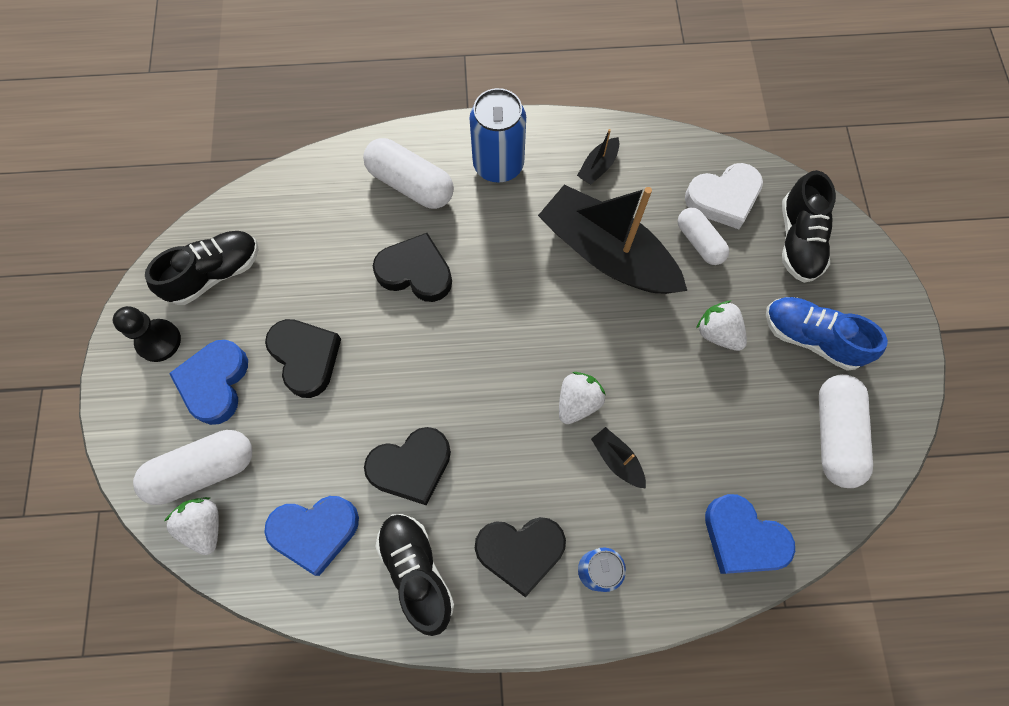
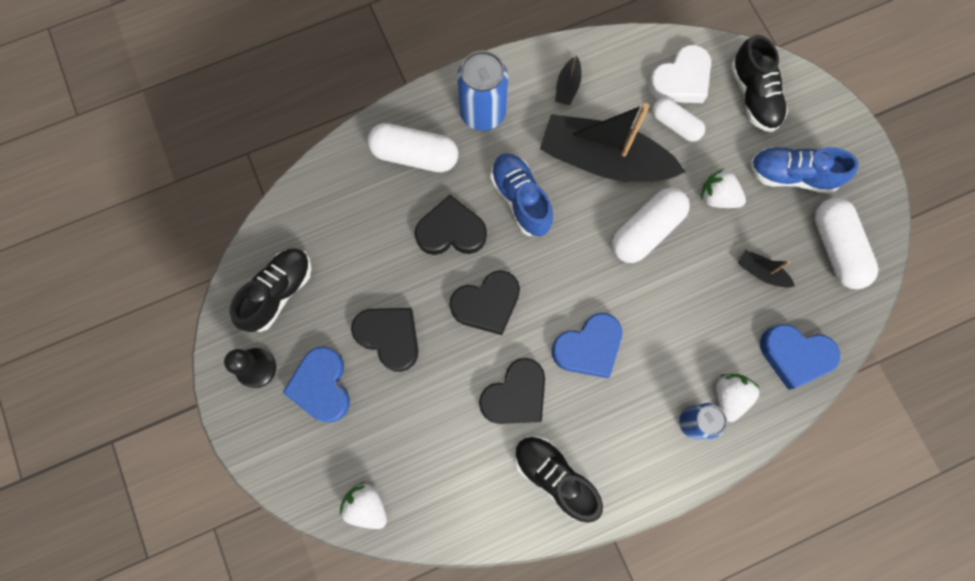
camera: 20 degrees left, 5 degrees up
(203, 470) = (345, 461): white capsule -> white capsule (646, 231)
(315, 531) = (459, 476): blue heart -> blue heart (588, 347)
(501, 264) = (520, 199): none -> blue shoe
(520, 551) = (629, 430): black heart -> black heart (487, 304)
(577, 402) = (628, 294): white strawberry -> white strawberry (729, 396)
(617, 460) = (677, 329): black boat -> black boat (761, 272)

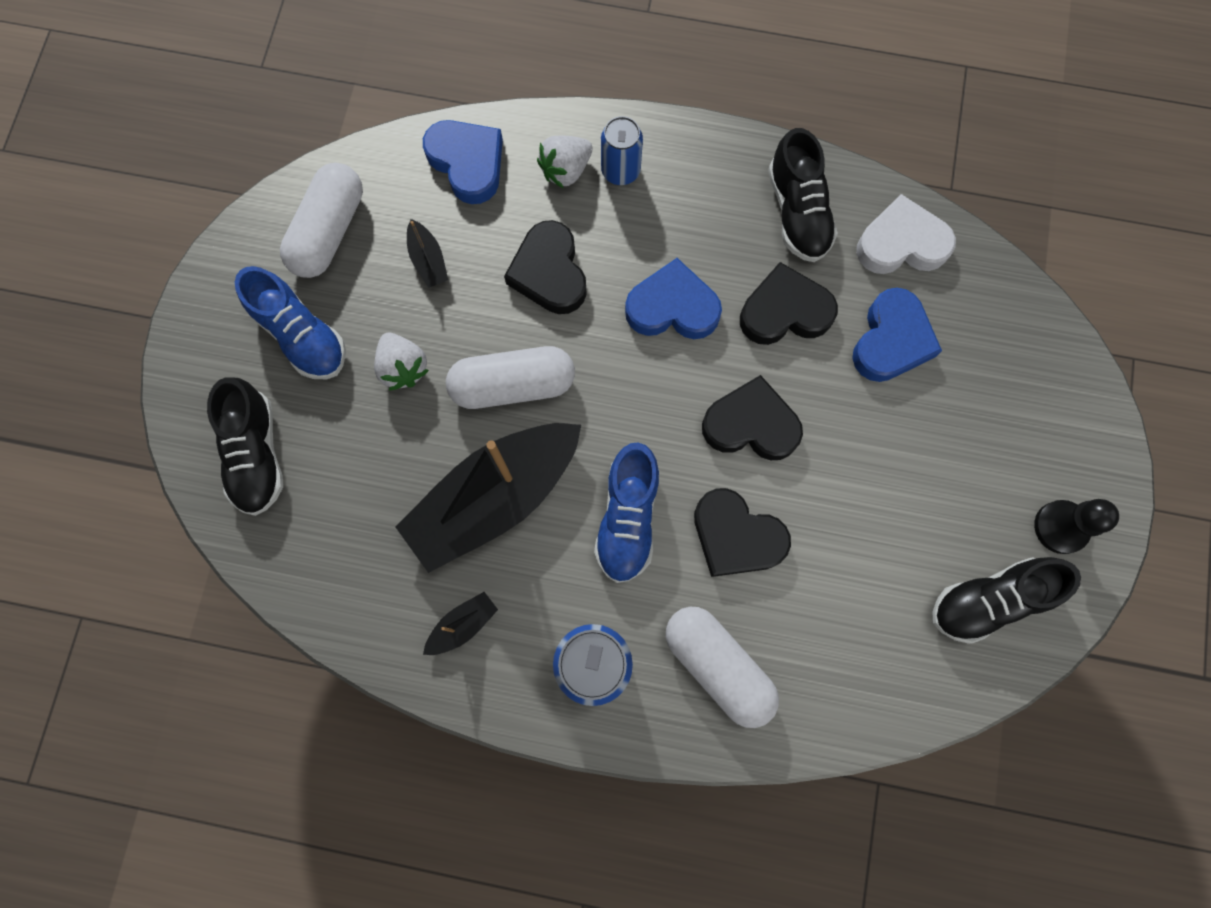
camera: 145 degrees left, 0 degrees up
(322, 386) = (994, 458): blue heart -> blue heart (891, 340)
(367, 505) = (1010, 307): white strawberry -> none
(389, 337) = (885, 461): black heart -> black heart (549, 272)
(604, 160) = (494, 498): black boat -> black boat turned 90 degrees clockwise
(675, 125) = (376, 484): white capsule -> none
(681, 80) = (321, 535): white heart -> white heart (901, 243)
(753, 96) = (256, 454): black shoe -> black shoe turned 150 degrees clockwise

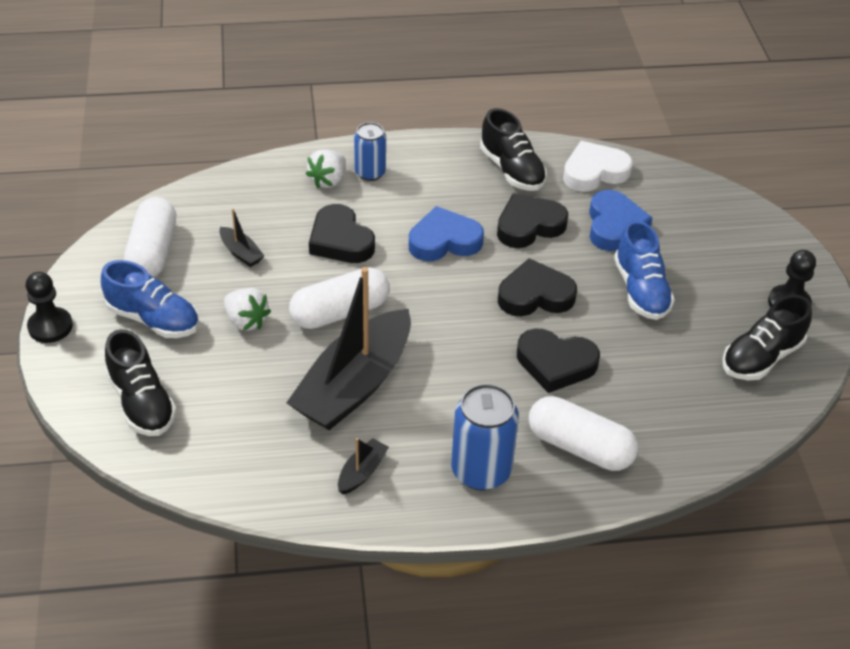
camera: 20 degrees left, 30 degrees down
(188, 314) = (50, 326): none -> black pawn
(467, 163) = (249, 191): blue heart -> none
(627, 519) = (466, 373): blue shoe -> blue shoe (640, 290)

